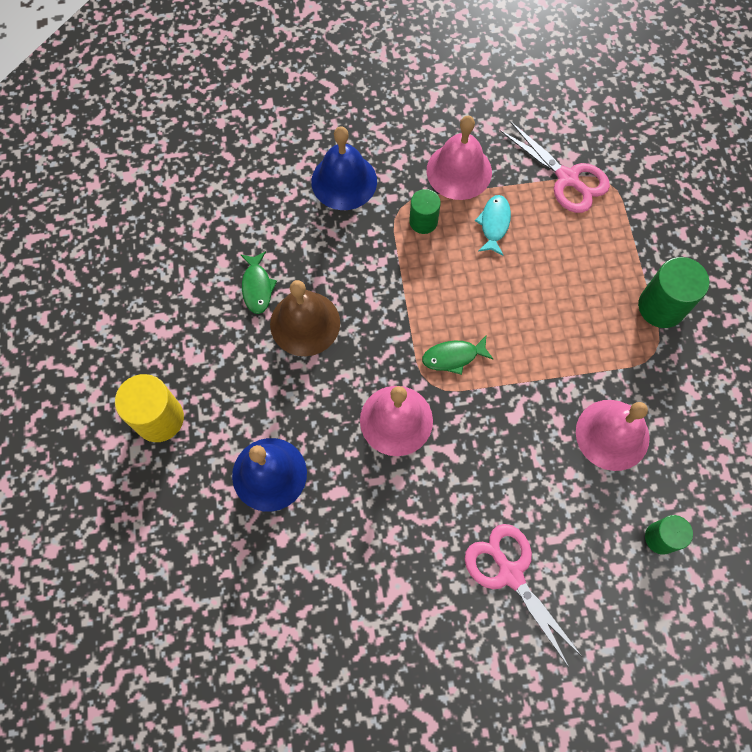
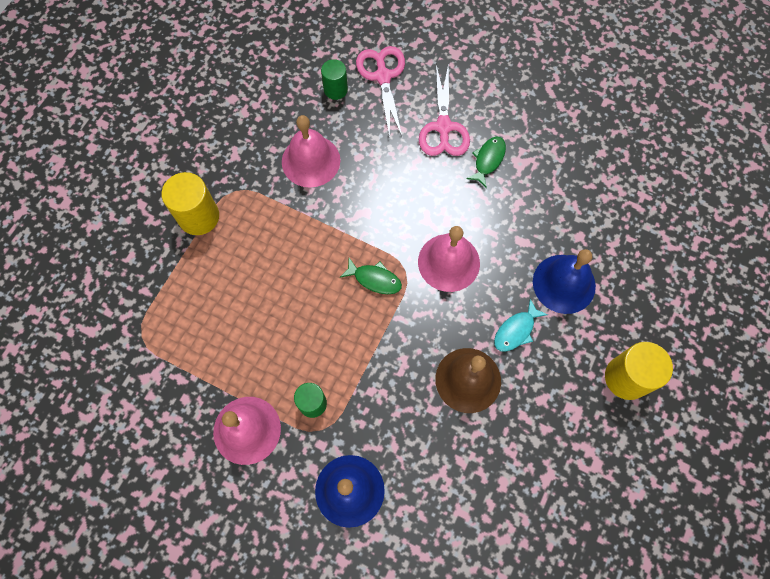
camera: 145 degrees left, 0 degrees up
(257, 287) = (487, 438): green fish -> green fish (488, 160)
(494, 224) = (259, 362): turquoise fish -> turquoise fish (516, 330)
(567, 178) = (168, 360): pink scissors -> pink scissors (383, 76)
(661, 306) = (199, 217): green cylinder -> yellow cylinder

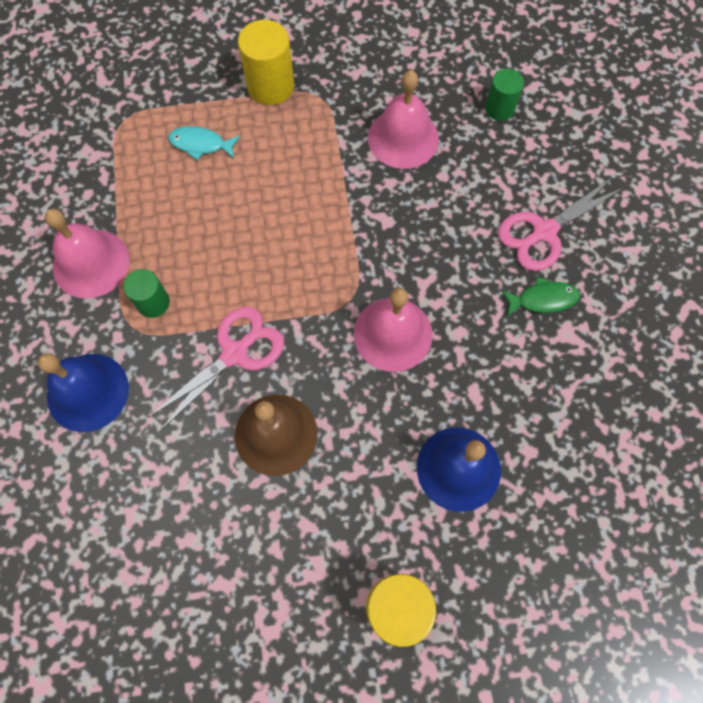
camera: 55 degrees right, 0 degrees up
(374, 279) = (321, 275): green fish -> none
(383, 76) = (552, 140): pink scissors -> pink scissors (235, 353)
(516, 330) = (366, 450): turquoise fish -> turquoise fish (201, 144)

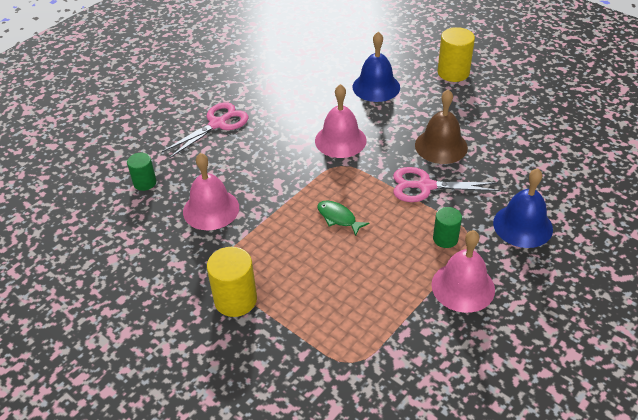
camera: 130 degrees left, 25 degrees down
(201, 144) = (321, 301): turquoise fish -> none
(543, 299) = (259, 105): green fish -> green fish (338, 218)
(544, 232) = (217, 124): pink scissors -> pink scissors turned 60 degrees counterclockwise

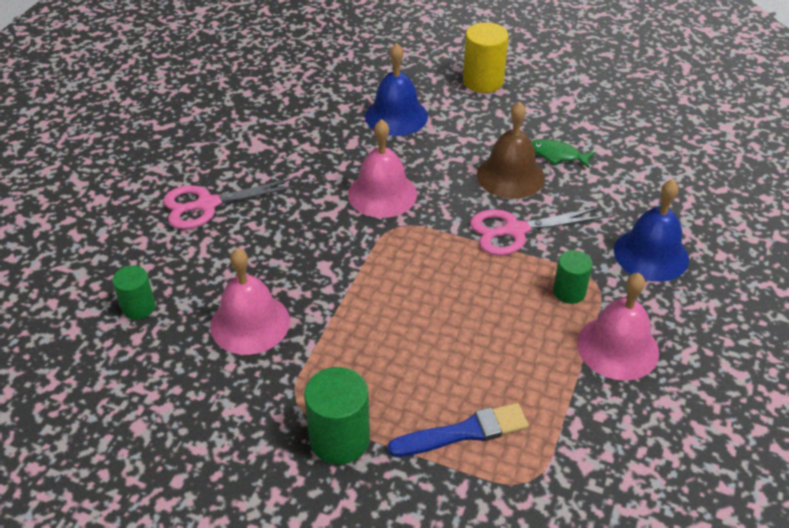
camera: 20 degrees left, 0 degrees up
(217, 124) = (207, 205): pink scissors -> pink scissors turned 135 degrees counterclockwise
(235, 300) = (339, 439): yellow cylinder -> green cylinder
(322, 317) = (464, 432): none -> blue brush
(338, 218) = (425, 296): green fish -> green fish (557, 155)

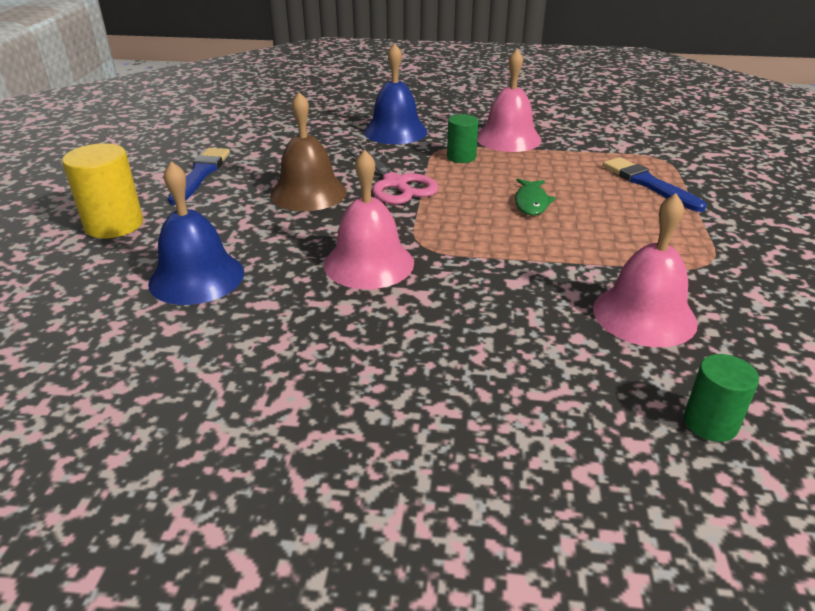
camera: 105 degrees left, 10 degrees down
(207, 205) = (461, 416): pink scissors -> none
(339, 439) = (719, 234): green cylinder -> none
(557, 155) = (266, 173): green fish -> green fish (531, 203)
(563, 119) = (200, 174): none -> blue brush

